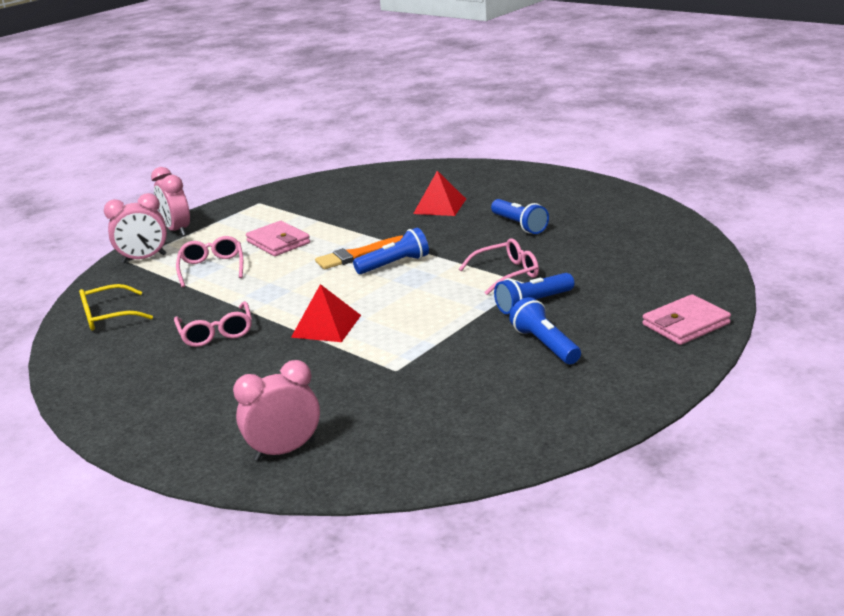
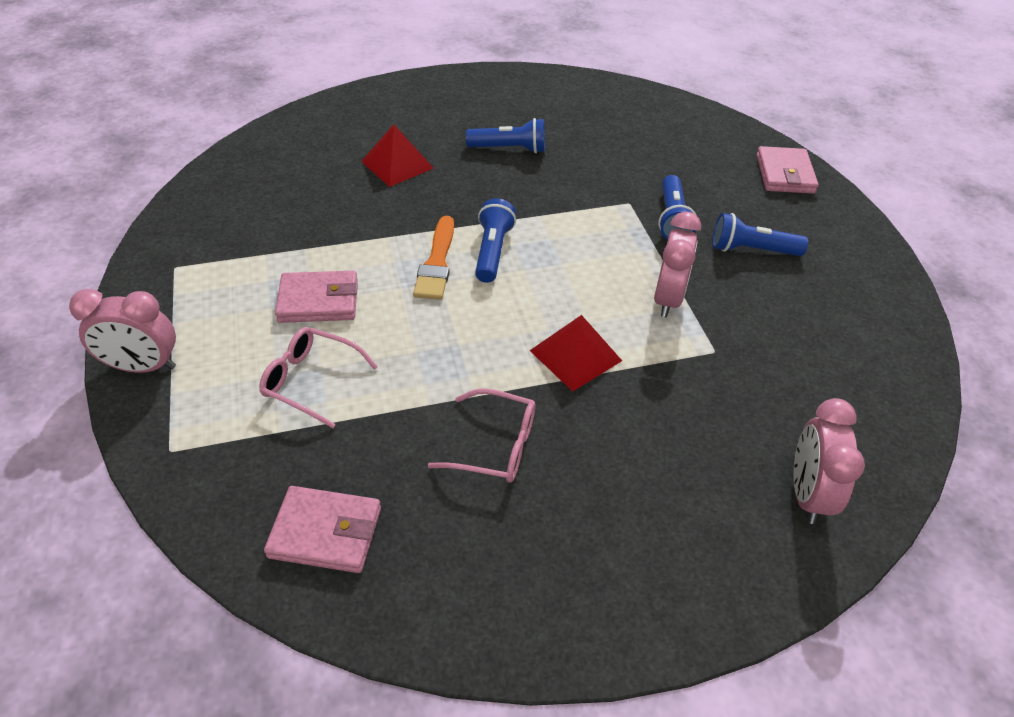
camera: 60 degrees left, 20 degrees up
(108, 316) = (325, 532): yellow glasses -> pink wallet
(144, 259) = (188, 432): pink clock -> pink clock (667, 299)
(506, 274) = (598, 203): pink glasses -> none

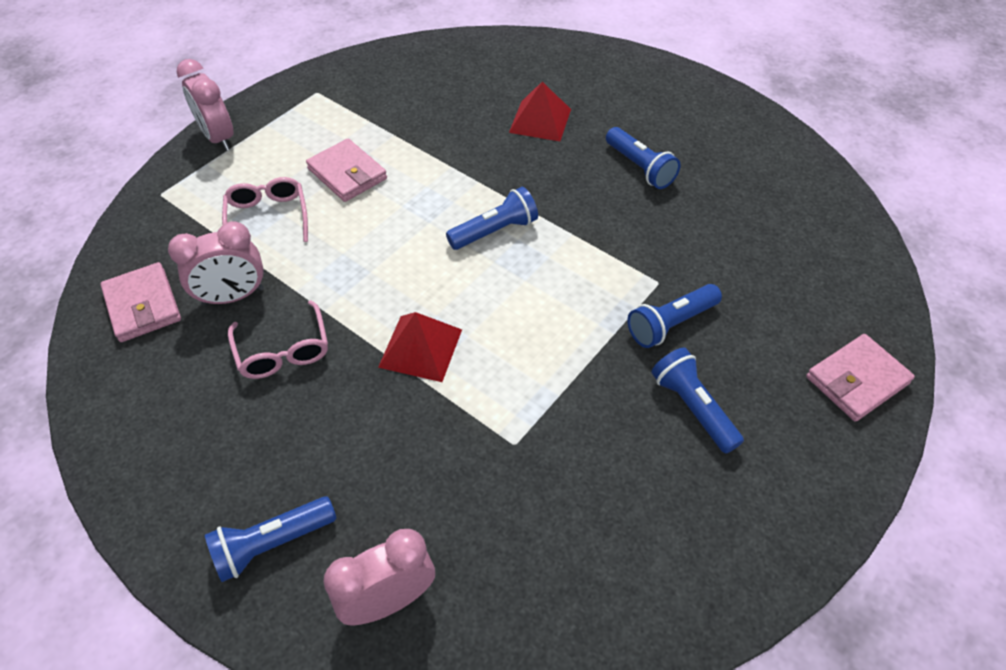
camera: 55 degrees right, 5 degrees up
(437, 263) = (448, 208): orange brush -> none
(667, 299) = (552, 375): pink clock -> pink clock (233, 297)
(705, 548) = (272, 544): none -> blue flashlight

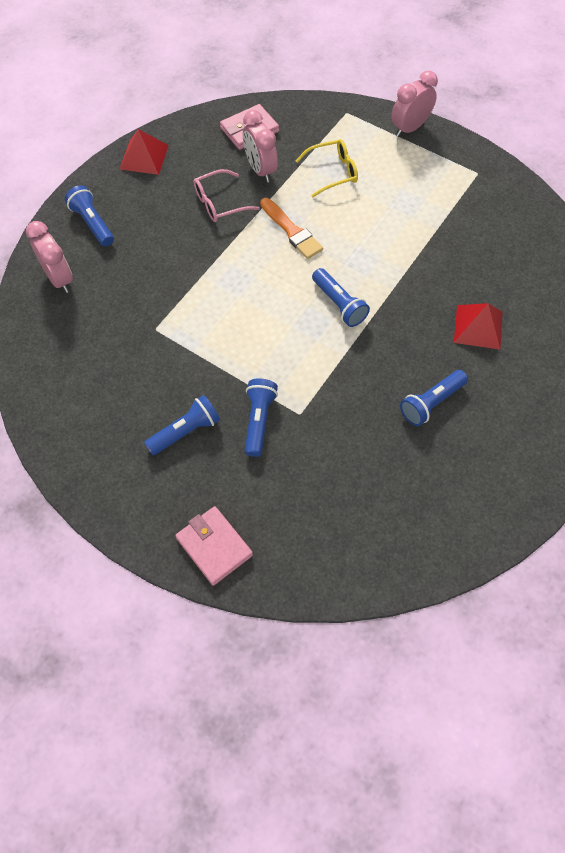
camera: 85 degrees right, 10 degrees up
(268, 218) = (333, 172): pink glasses -> yellow glasses
(347, 174) = (385, 208): pink wallet -> none
(362, 269) = (292, 231): none -> orange brush
(421, 348) = (226, 272): red pyramid -> red pyramid (144, 157)
(670, 324) = (258, 420): blue flashlight -> blue flashlight turned 45 degrees clockwise

